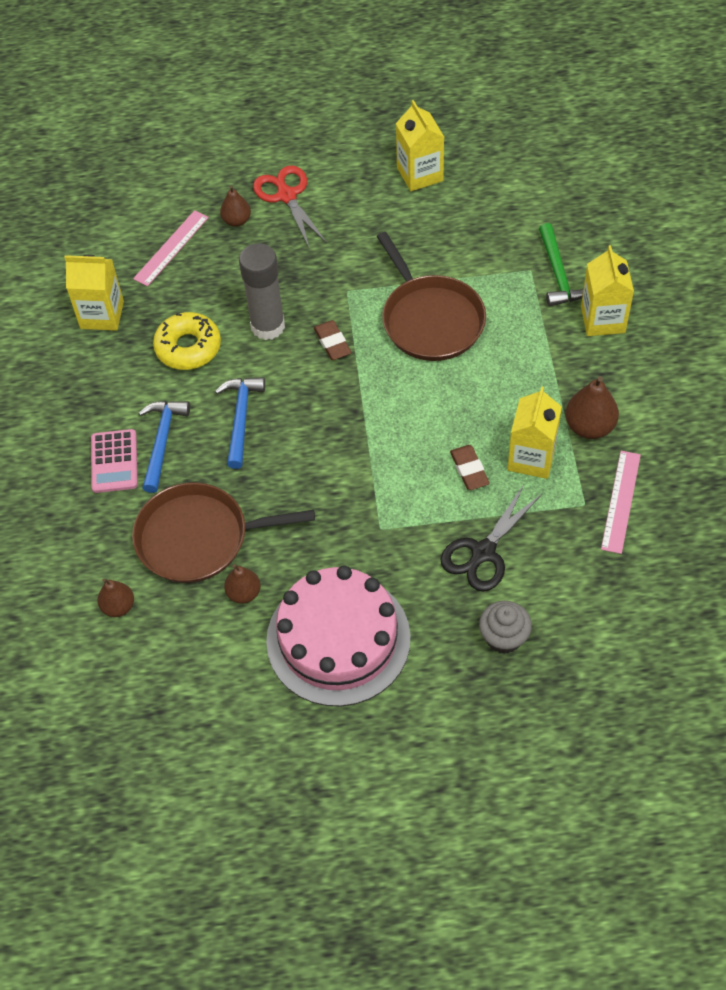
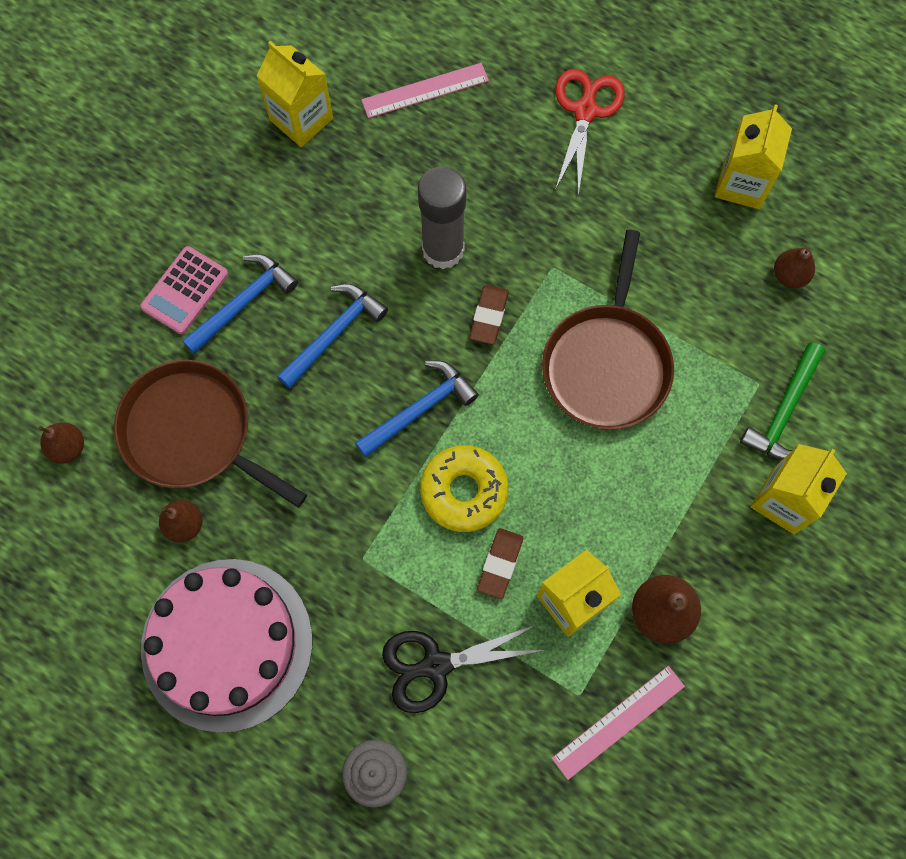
camera: 35 degrees right, 15 degrees up
(188, 347) = (350, 216): yellow donut -> yellow donut (464, 491)
(236, 221) = (512, 105): brown pear -> brown pear (789, 276)
(338, 422) = (420, 409): none -> blue hammer

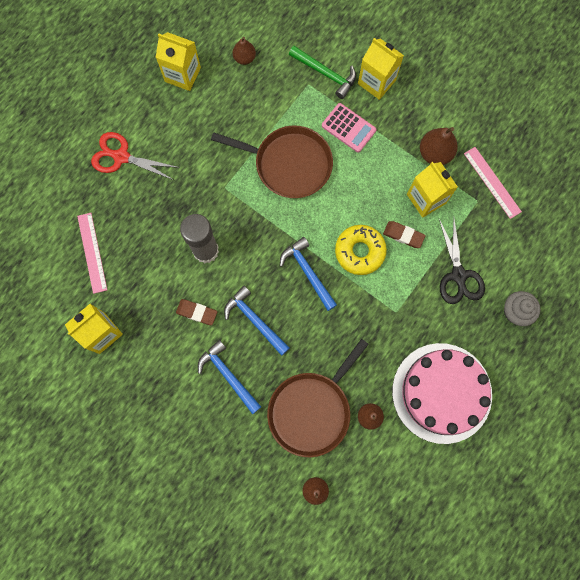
camera: 85 degrees left, 5 degrees up
(185, 291) = (216, 413): pink calculator -> pink calculator (348, 128)
(489, 316) = (252, 227): brown eraser -> brown eraser (197, 312)

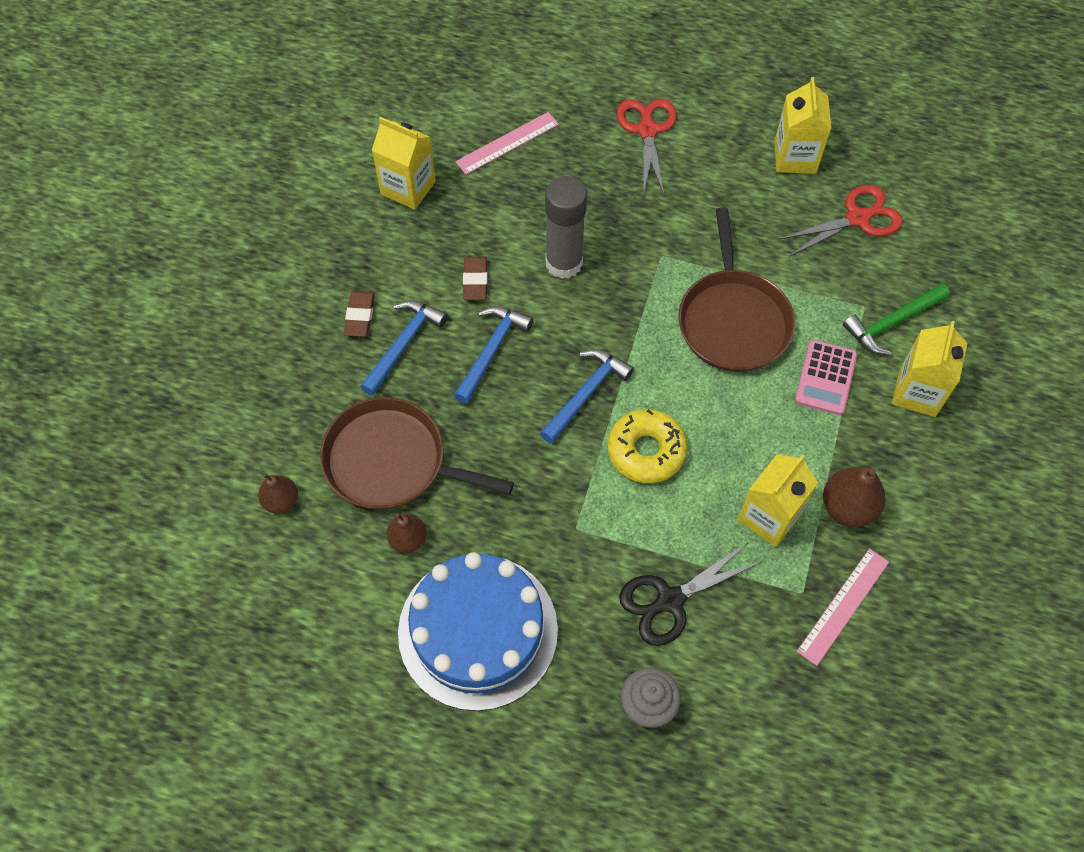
camera: 70 degrees right, 15 degrees down
(244, 58) = (858, 218): brown pear -> red scissors
(325, 74) = (891, 323): green hammer -> green hammer turned 45 degrees clockwise
(403, 235) = (697, 502): brown eraser -> brown eraser (360, 316)
(441, 393) = (478, 631): pink cake -> blue cake

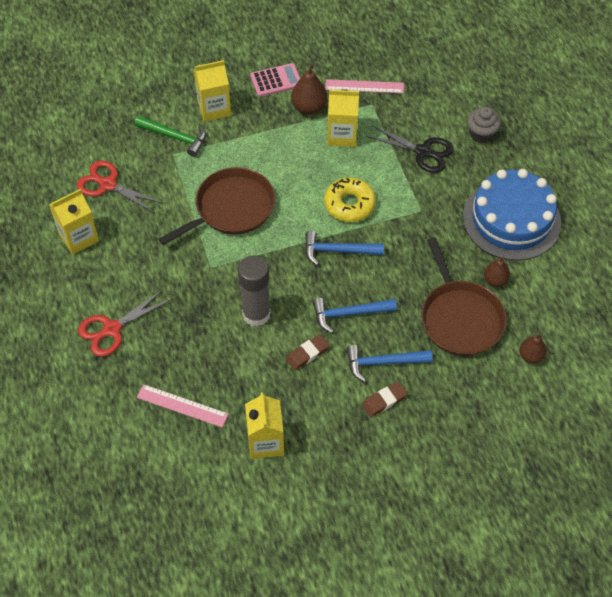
camera: 125 degrees left, 5 degrees down
(825, 378) = (236, 150): pink calculator -> pink calculator (276, 80)

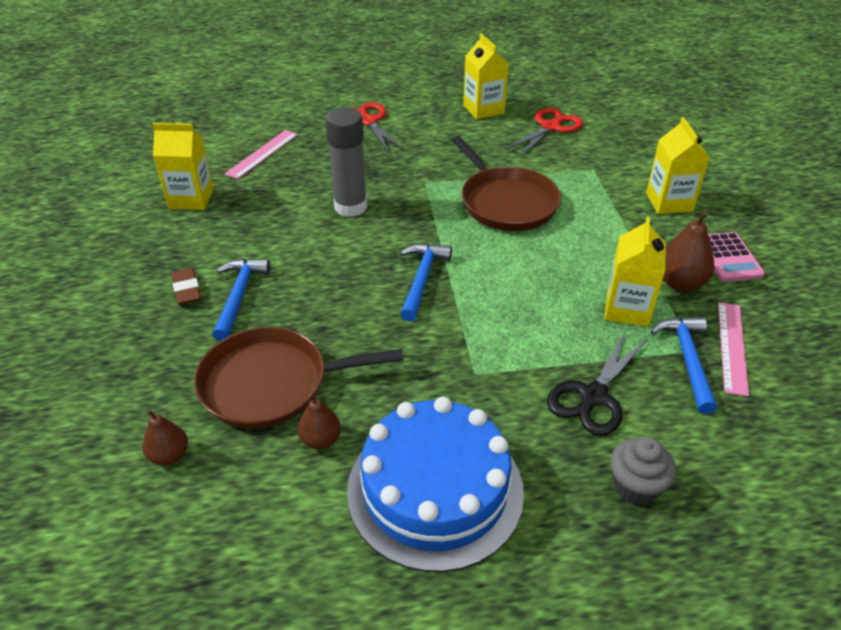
camera: 100 degrees right, 15 degrees down
(175, 137) = (619, 171): green hammer -> none
(307, 354) = (281, 237): brown eraser -> none
(349, 204) = (497, 300): yellow donut -> none
(349, 313) = (322, 277): blue hammer -> blue hammer (688, 360)

